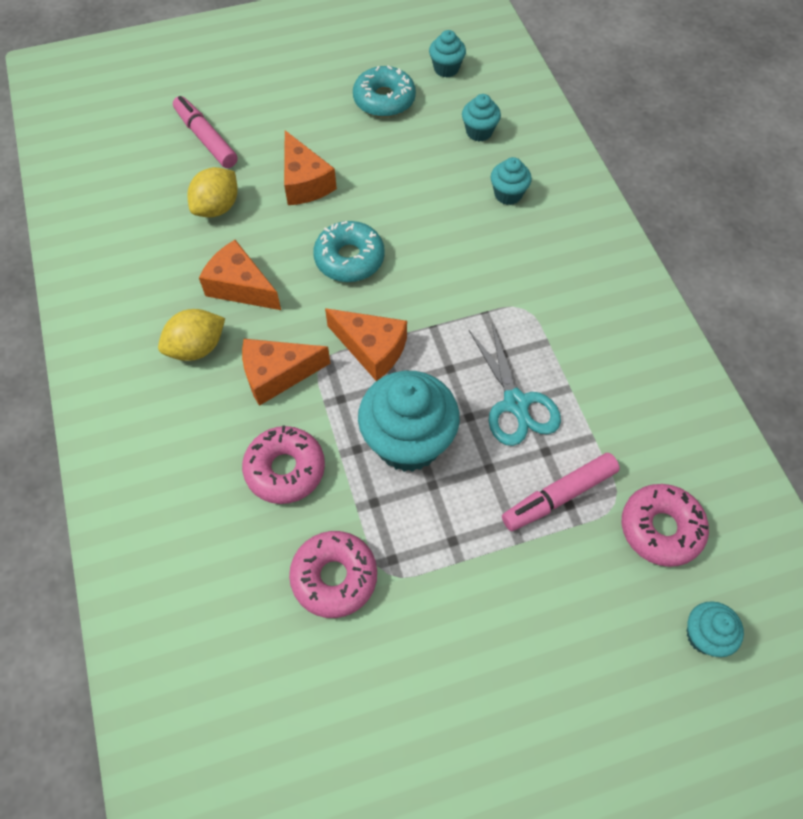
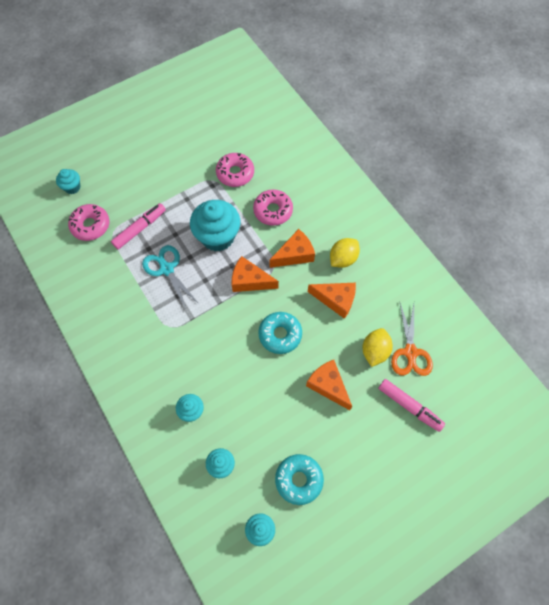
camera: 165 degrees right, 5 degrees up
(166, 195) = (410, 352): none -> orange scissors

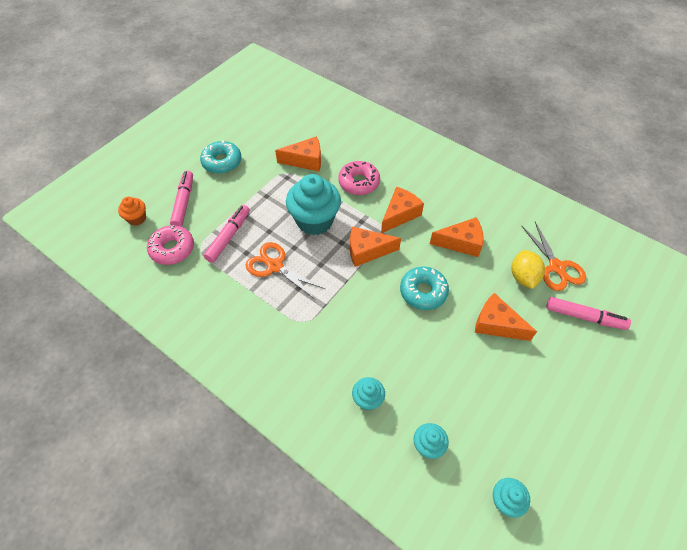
camera: 20 degrees left, 10 degrees down
(72, 187) = (137, 218): turquoise cupcake -> orange cupcake
(115, 184) = (184, 202): none -> pink marker
(166, 269) = (275, 266): turquoise scissors -> orange scissors
(235, 173) = (305, 160): pink donut -> orange cheese
(299, 480) = (517, 430): turquoise donut -> turquoise donut (222, 162)
(343, 259) = (448, 205): yellow lemon -> none

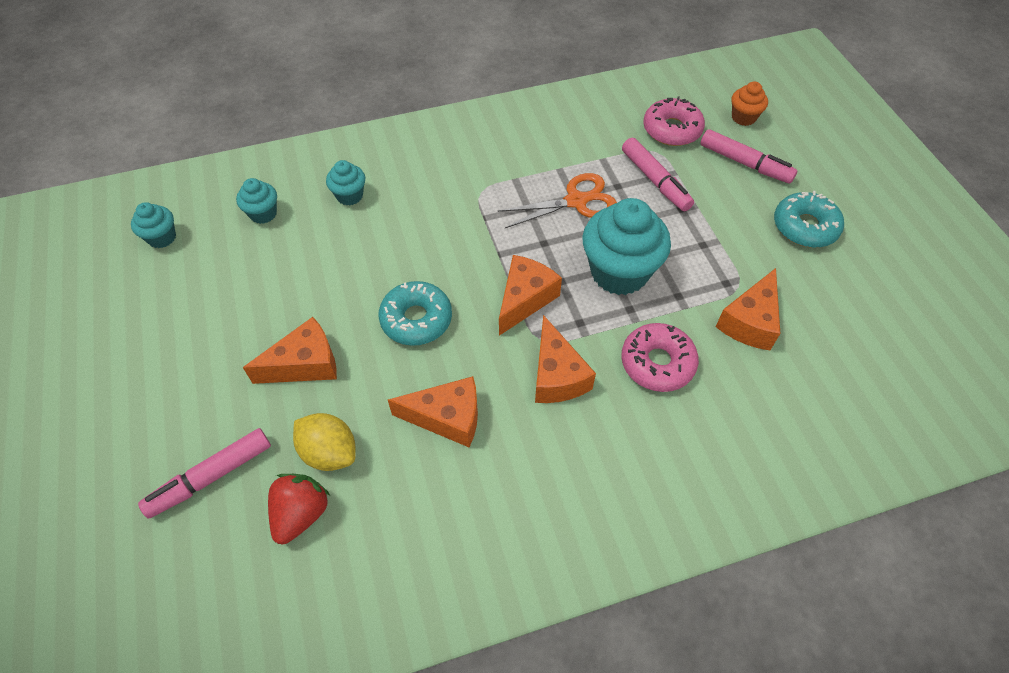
camera: 125 degrees right, 0 degrees up
(461, 243) = (447, 417): orange cheese -> orange cheese turned 120 degrees counterclockwise
(556, 267) = (301, 514): orange scissors -> red strawberry

